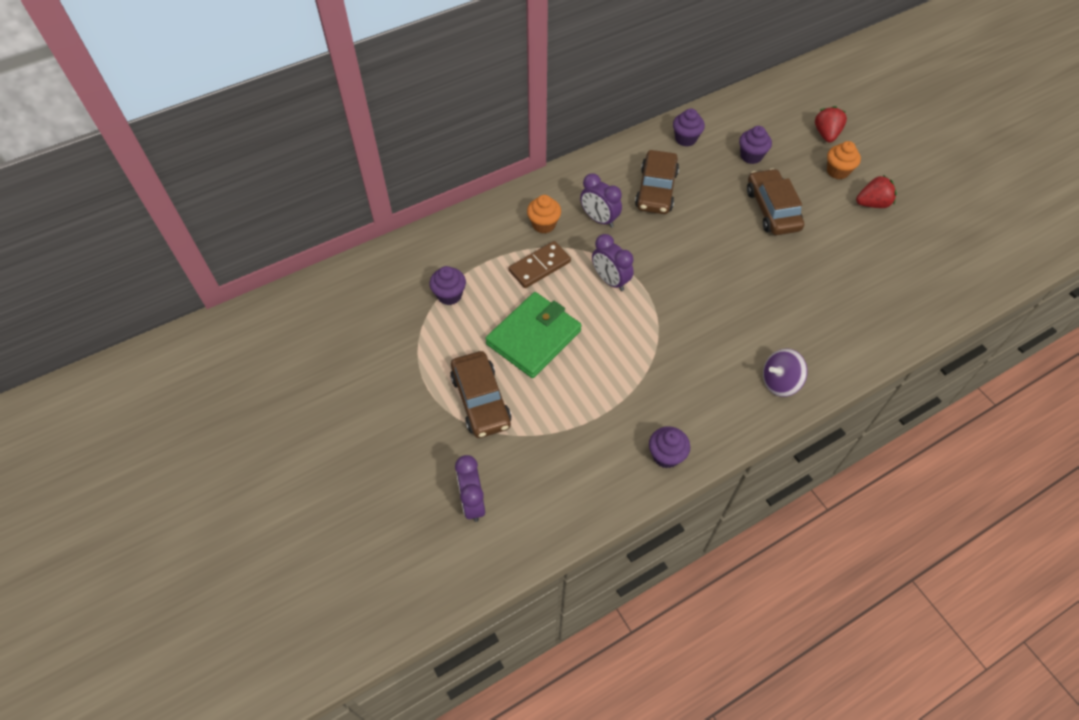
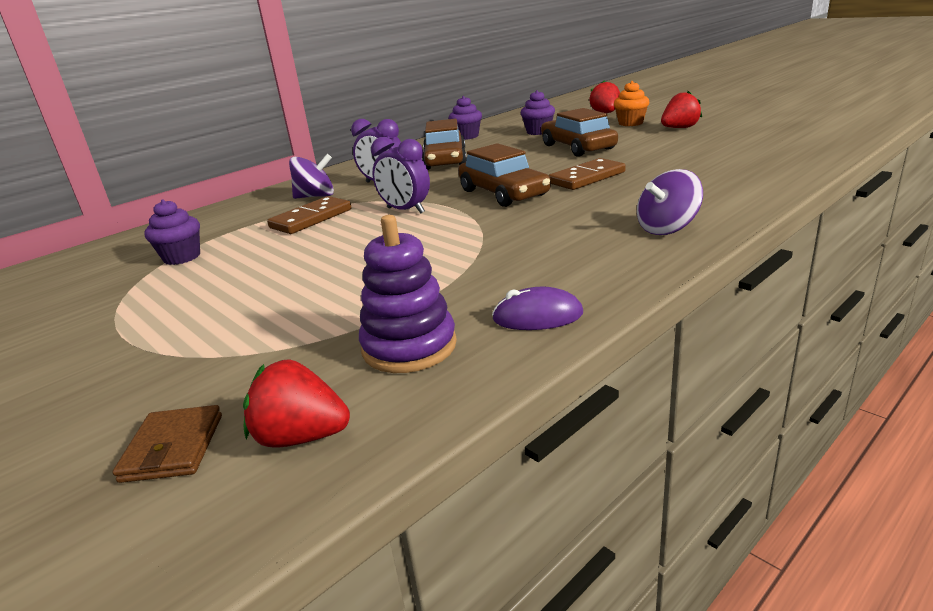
camera: 10 degrees left, 30 degrees down
(472, 502) = (173, 448): purple clock -> brown wallet
(481, 400) = (213, 329): brown car -> brown car (503, 193)
(532, 515) = (301, 437): none -> red strawberry
(533, 337) = (303, 263): green wallet -> none
(544, 224) = (316, 196): orange cupcake -> purple spinning top
(591, 459) = (409, 347): none -> purple stacking toy
(666, 455) = (537, 316): purple cupcake -> purple mouse
(757, 277) = (586, 178): none -> brown domino

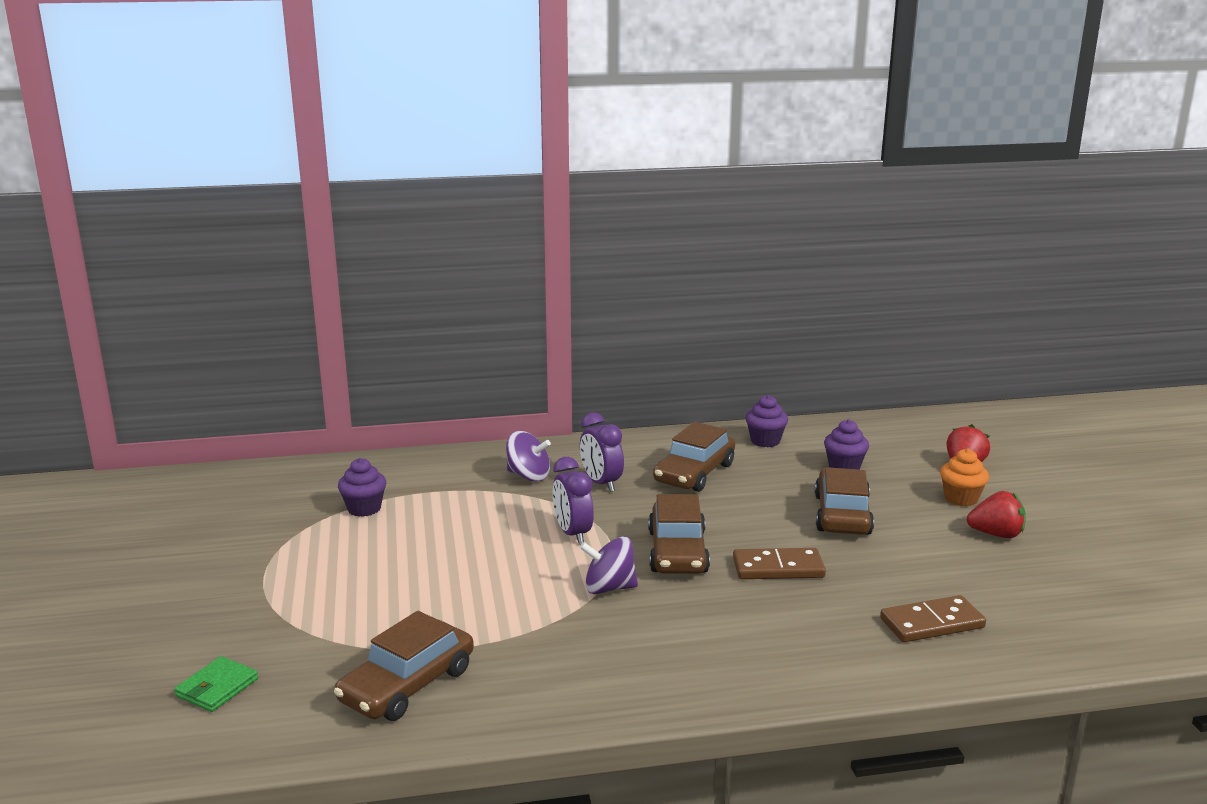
camera: 30 degrees right, 5 degrees down
(173, 448) = (217, 687): brown wallet -> green wallet
(301, 437) = (281, 719): red strawberry -> none
(311, 219) = (493, 507): brown domino -> brown domino (932, 623)
(409, 347) = (407, 685): purple stacking toy -> brown car
(537, 316) = (514, 706): purple mouse -> none
(667, 228) = (739, 671): purple spinning top -> purple spinning top (609, 588)

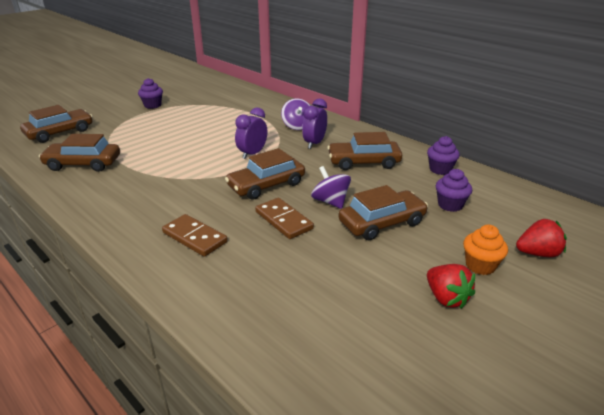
camera: 55 degrees right, 10 degrees up
(217, 687) = (60, 132): green wallet -> brown car
(364, 509) = (221, 108): purple cupcake -> purple cupcake (152, 105)
(609, 588) = (208, 179): purple spinning top -> purple spinning top (330, 201)
(932, 623) = (274, 300): brown domino -> brown domino (194, 237)

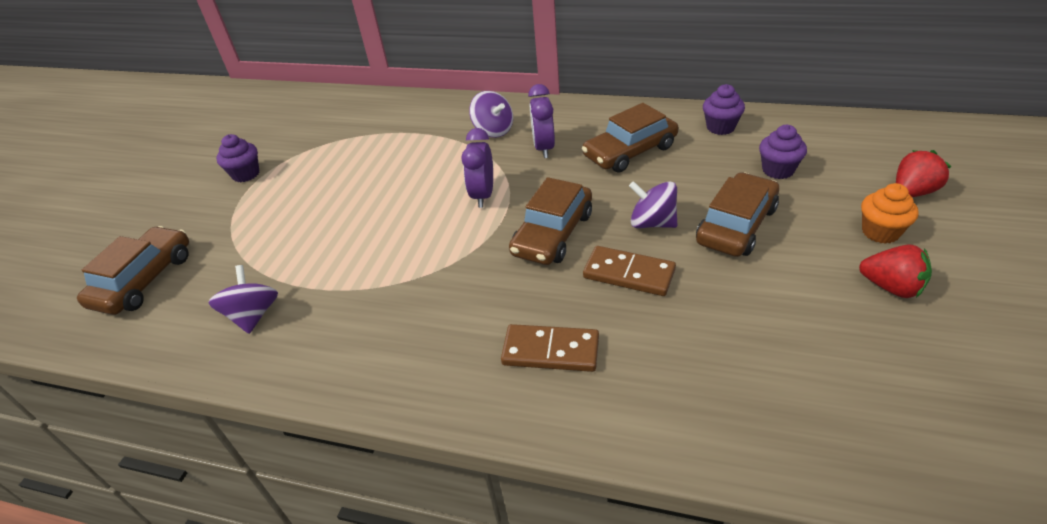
camera: 25 degrees left, 10 degrees up
(83, 164) = (253, 315): brown car -> purple spinning top

